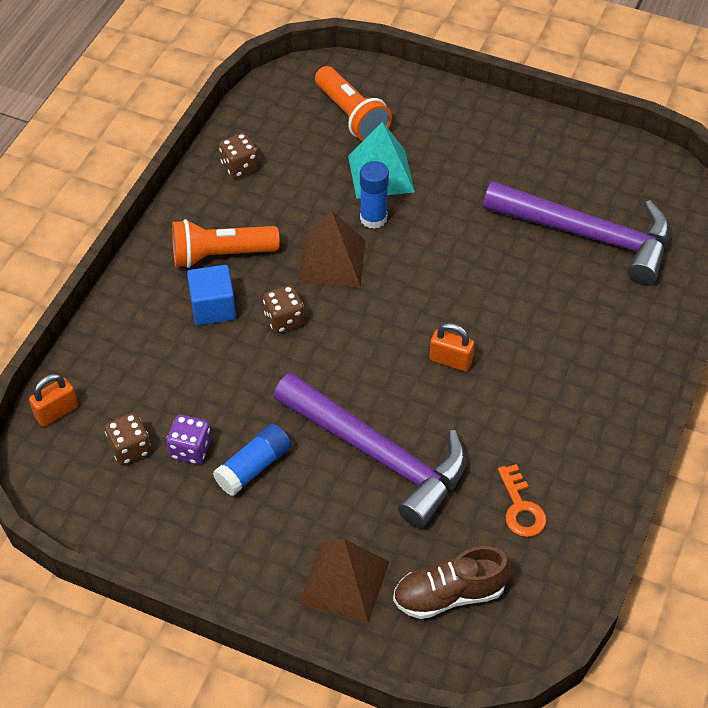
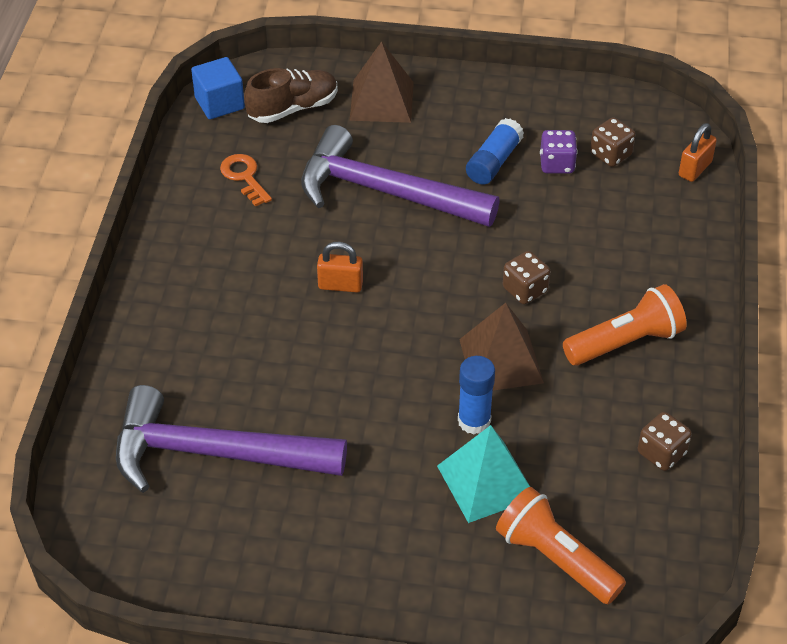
camera: 165 degrees right, 5 degrees down
(213, 307) = (603, 287): blue cube -> blue cube (219, 103)

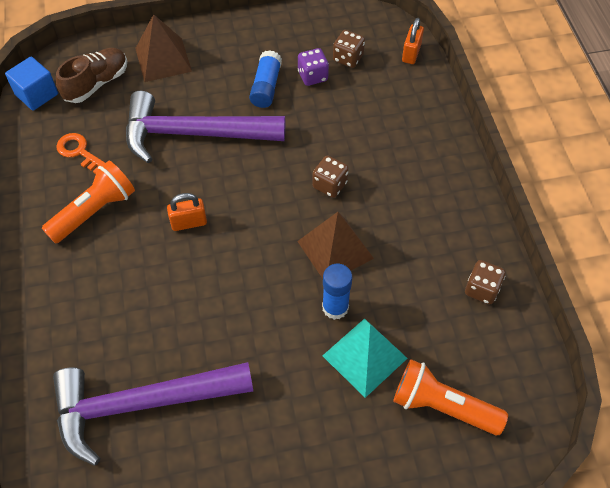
camera: 20 degrees left, 10 degrees up
(625, 342) = (419, 206): orange flashlight -> orange flashlight (94, 211)

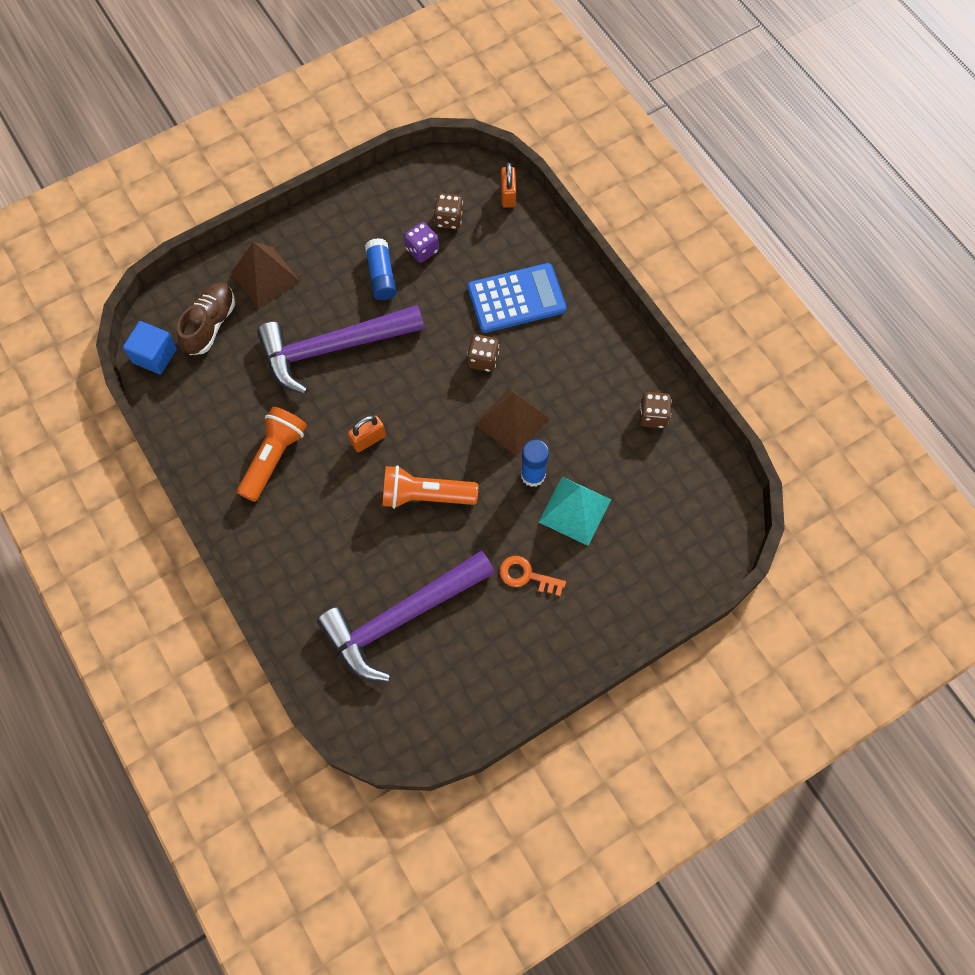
camera: 20 degrees left, 10 degrees up
(79, 152) = (229, 403): orange key -> orange key (526, 575)
(384, 141) = (516, 298): none -> blue calculator
(442, 406) = (654, 530): orange flashlight -> orange flashlight (425, 495)

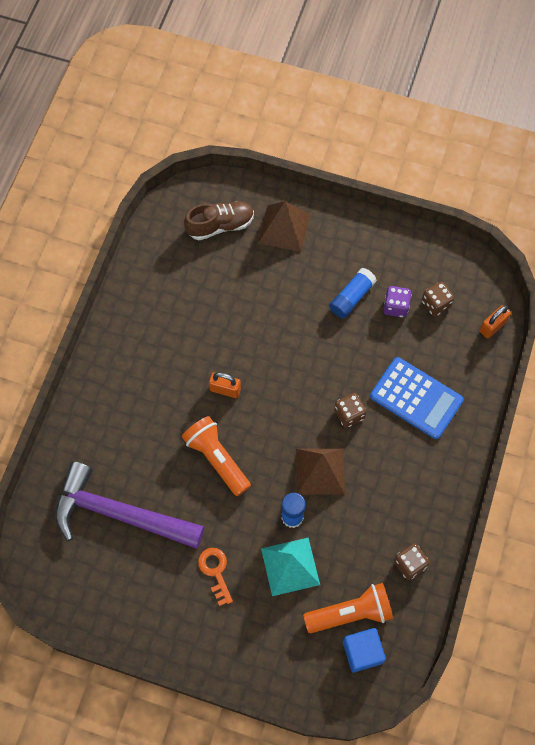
camera: 50 degrees right, 0 degrees up
(155, 356) = (169, 212): blue cube -> blue cube (362, 652)
(274, 458) = (162, 343): orange flashlight -> orange flashlight (350, 613)
(333, 348) = (270, 312): purple hammer -> none

